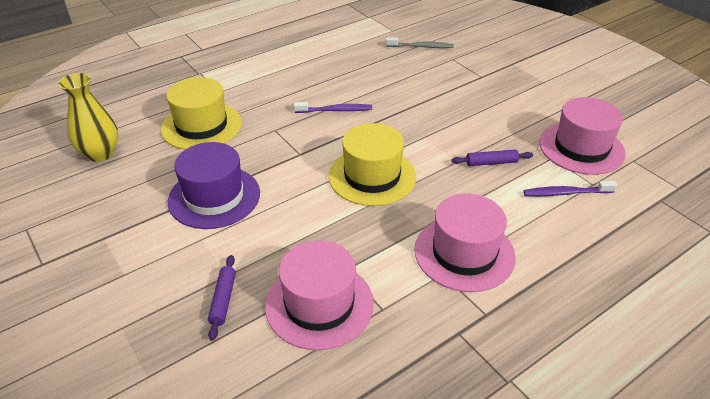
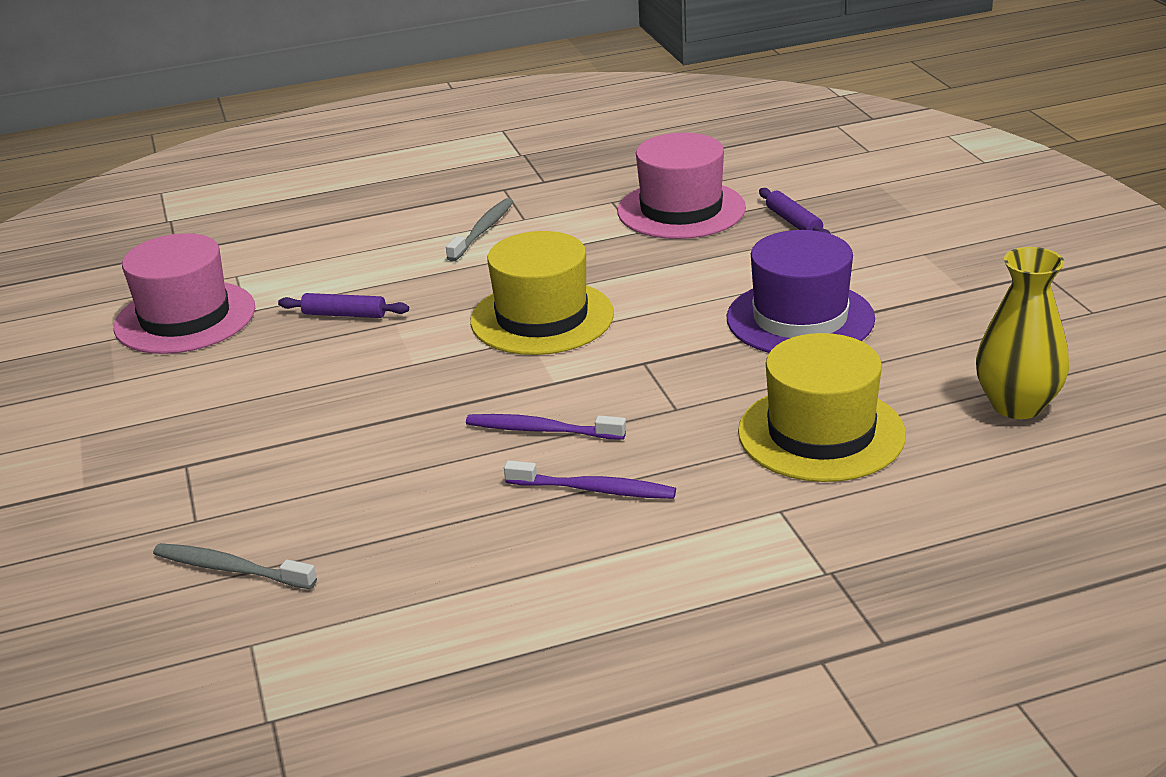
camera: 160 degrees left, 10 degrees down
(223, 300) = (793, 222): purple rolling pin -> purple rolling pin turned 45 degrees counterclockwise
(464, 253) = (482, 231): pink hat -> grey toothbrush
(566, 193) = (286, 270): purple toothbrush -> purple toothbrush (594, 489)

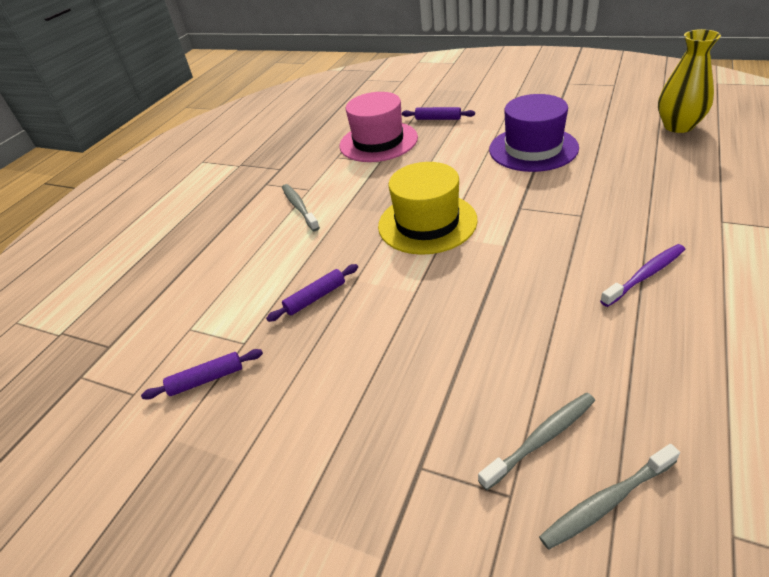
camera: 45 degrees left, 10 degrees up
(185, 318) = (206, 379): pink hat -> purple rolling pin
(274, 511) = (541, 439): none -> grey toothbrush
(541, 430) = (556, 270): purple toothbrush -> none
(821, 433) = (654, 182): yellow hat -> none

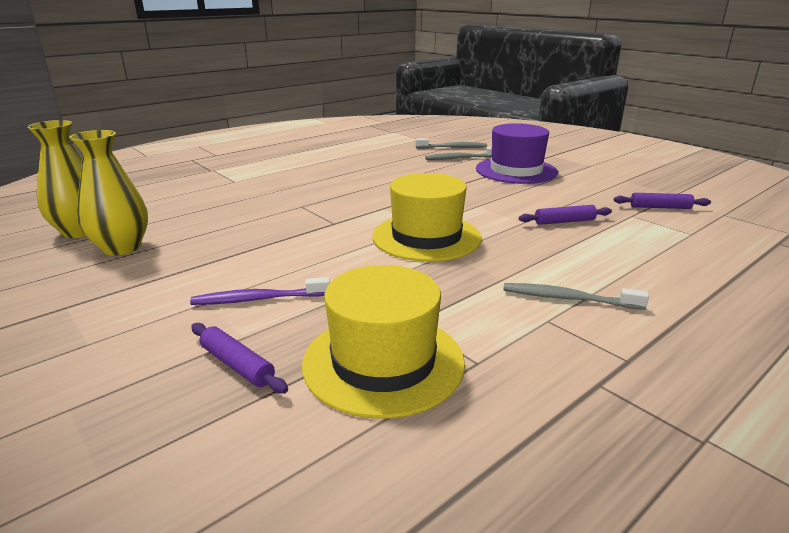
camera: 160 degrees left, 15 degrees down
(299, 207) = (568, 299): grey toothbrush -> grey toothbrush turned 105 degrees clockwise
(378, 141) = (383, 362): pink hat -> yellow hat
(533, 149) = (226, 262): purple hat -> purple hat (516, 170)
(618, 130) = (121, 248): none -> yellow vase
(645, 275) = (327, 177): purple toothbrush -> purple toothbrush (258, 299)

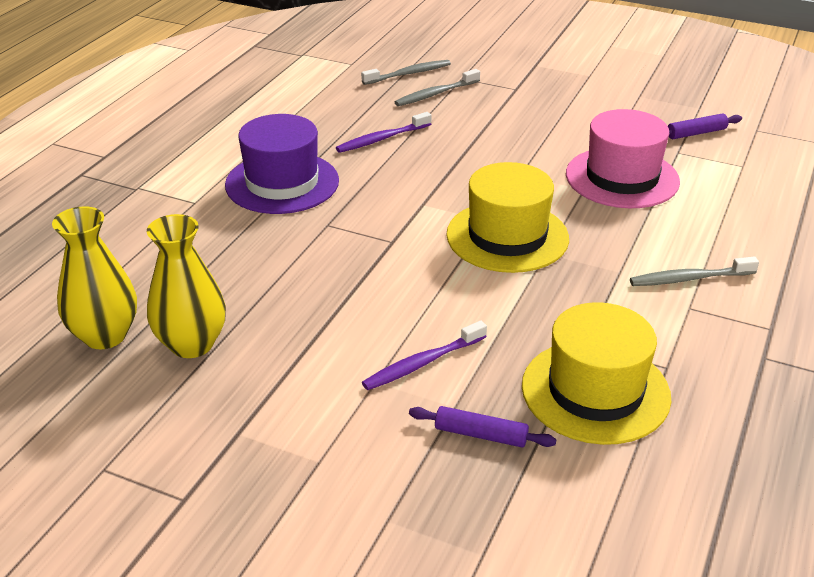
camera: 25 degrees left, 10 degrees up
(396, 172) = (382, 139): none -> purple toothbrush
(516, 170) = (516, 104): purple hat -> purple hat (282, 183)
(564, 221) = (622, 178): purple rolling pin -> pink hat

